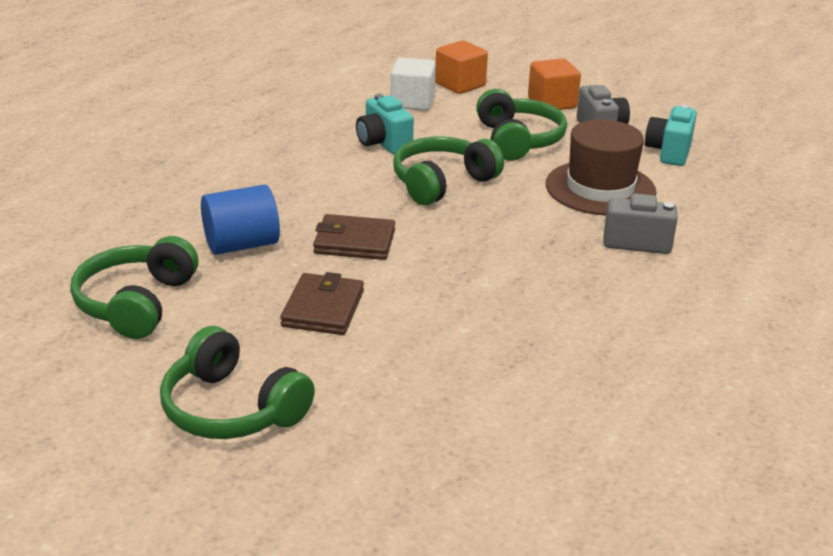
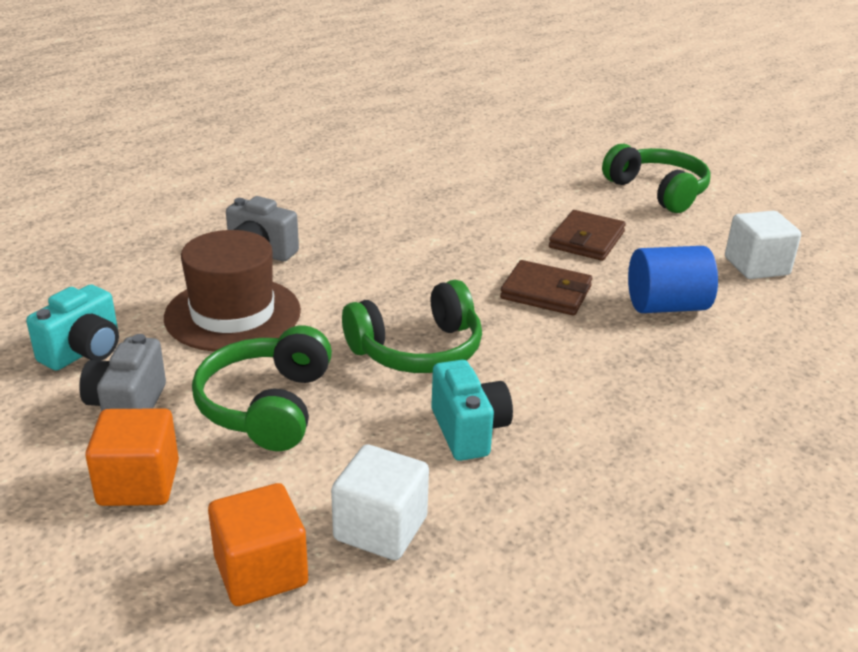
camera: 165 degrees left, 0 degrees up
(136, 303) = (756, 266): green headphones -> white cube

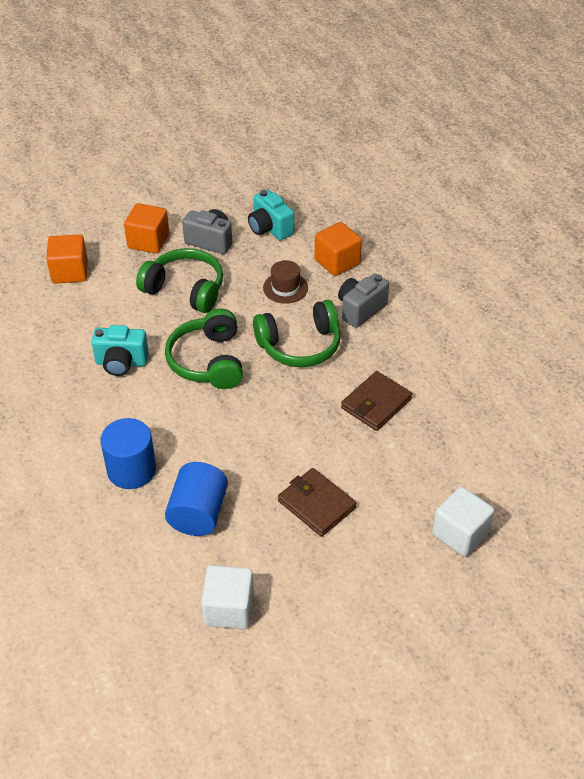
camera: 110 degrees right, 15 degrees up
(161, 282) = (337, 262): none -> orange cube
(232, 314) = (285, 288): brown hat -> brown hat, size x0.53
(380, 528) = (71, 313): white cube -> white cube (460, 533)
(546, 292) = (247, 448): brown wallet -> brown wallet (376, 403)
(651, 369) = (131, 470): none -> blue cylinder
(658, 191) = (394, 603): green headphones -> green headphones (300, 345)

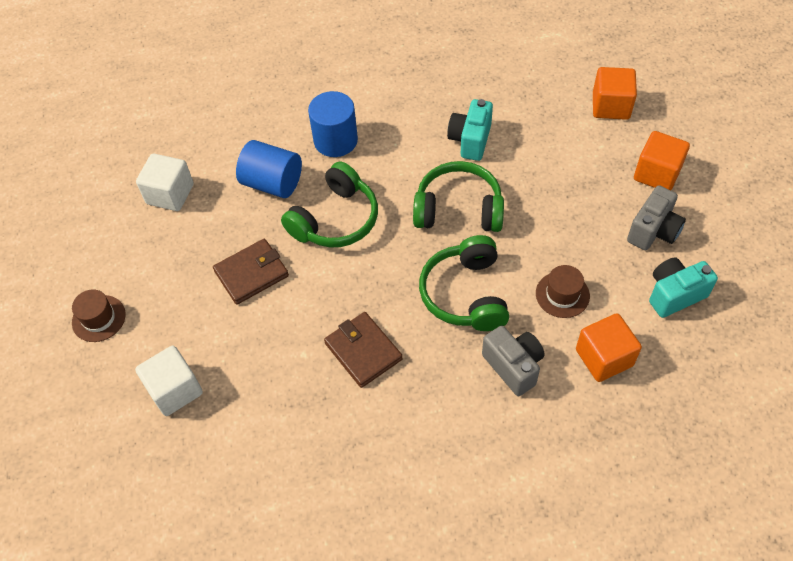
camera: 105 degrees right, 10 degrees up
(185, 289) = (571, 200): green headphones -> green headphones (335, 219)
(405, 627) = (99, 318): none -> brown hat

